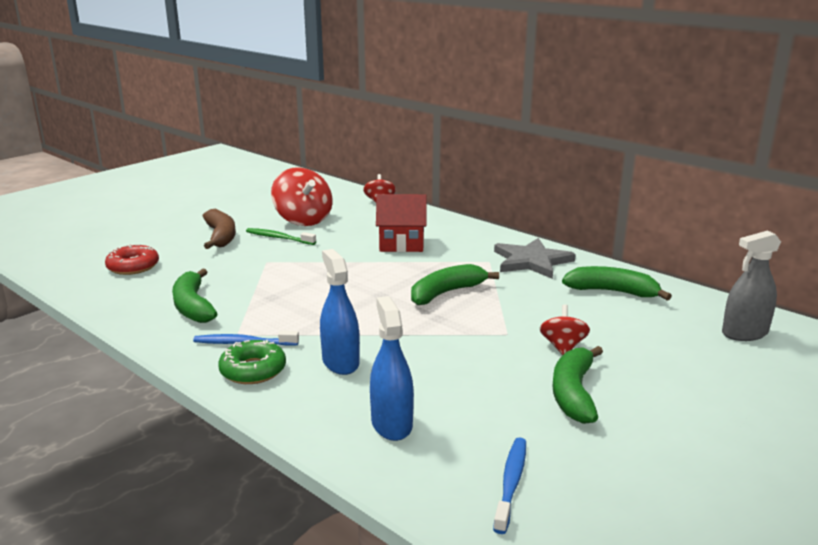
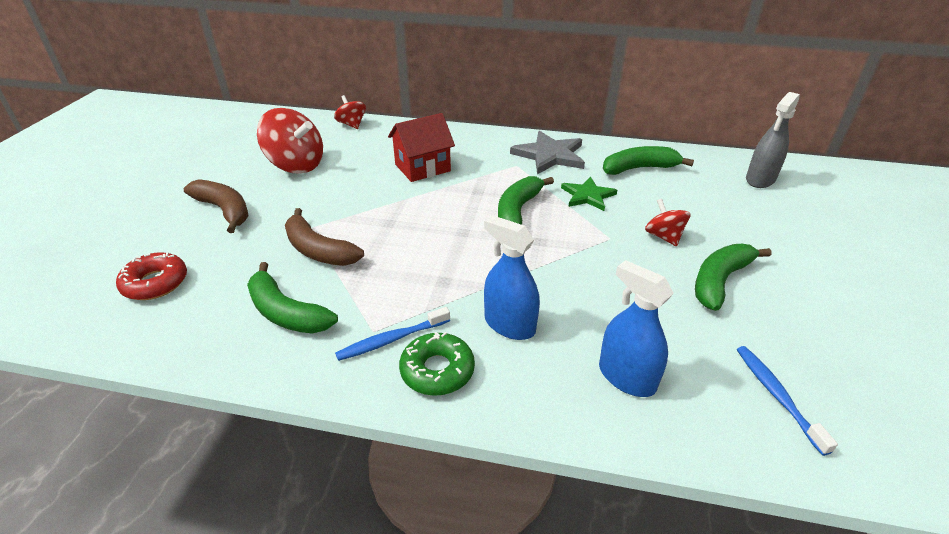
camera: 30 degrees left, 15 degrees up
(256, 277) = (318, 250): none -> brown banana
(279, 238) = (293, 194): green toothbrush -> none
(528, 299) = (588, 196): none -> green star
(574, 393) = (720, 281): green banana -> green banana turned 60 degrees clockwise

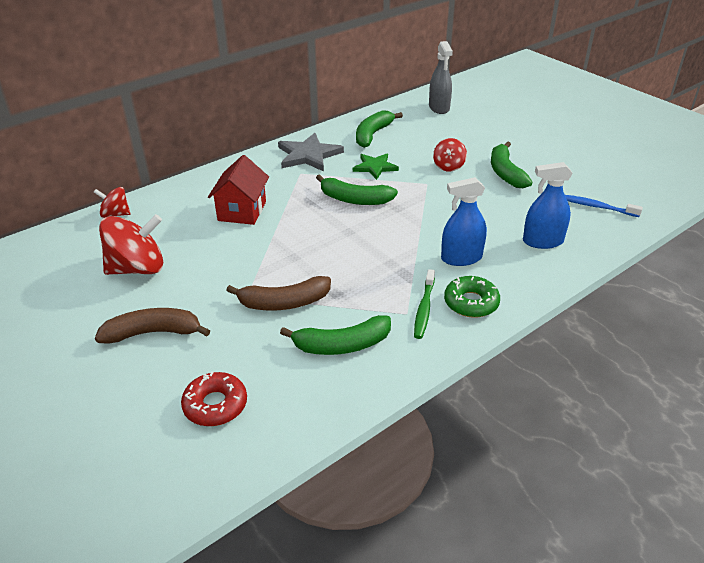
camera: 50 degrees left, 0 degrees up
(392, 340) = (424, 309): blue toothbrush -> green toothbrush
(518, 211) = (354, 199): green banana -> green banana turned 45 degrees counterclockwise
(663, 236) = (448, 166): red spinning top -> red spinning top turned 90 degrees counterclockwise

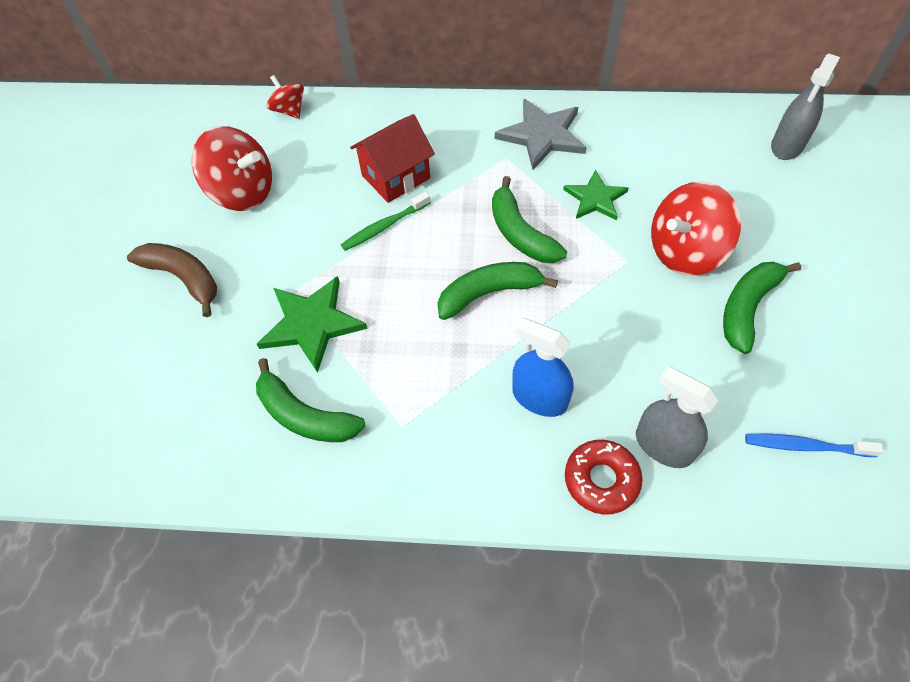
camera: 45 degrees right, 20 degrees up
(215, 405) = (148, 396): red donut -> red donut (601, 479)
(284, 303) = (312, 324): brown banana -> green star
(372, 135) = (649, 145): green banana -> green banana (489, 293)
(424, 309) = (424, 434): green toothbrush -> green toothbrush (384, 226)
(448, 166) = (685, 251): red spinning top -> red spinning top, size x1.81
(471, 303) = (478, 465): green donut -> none
(543, 241) = (663, 446): blue spray bottle -> grey spray bottle
(596, 207) = (805, 446): blue toothbrush -> blue toothbrush turned 60 degrees counterclockwise

